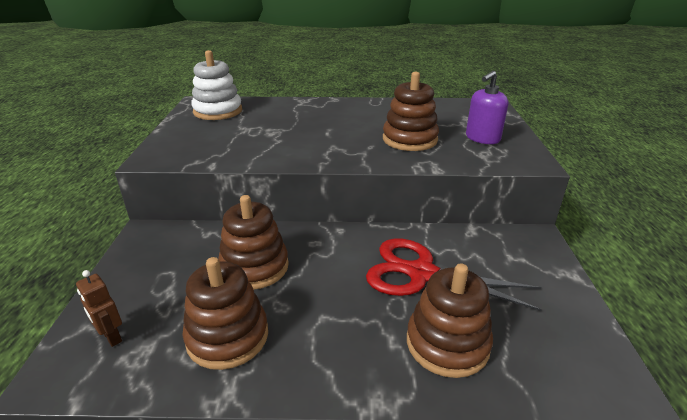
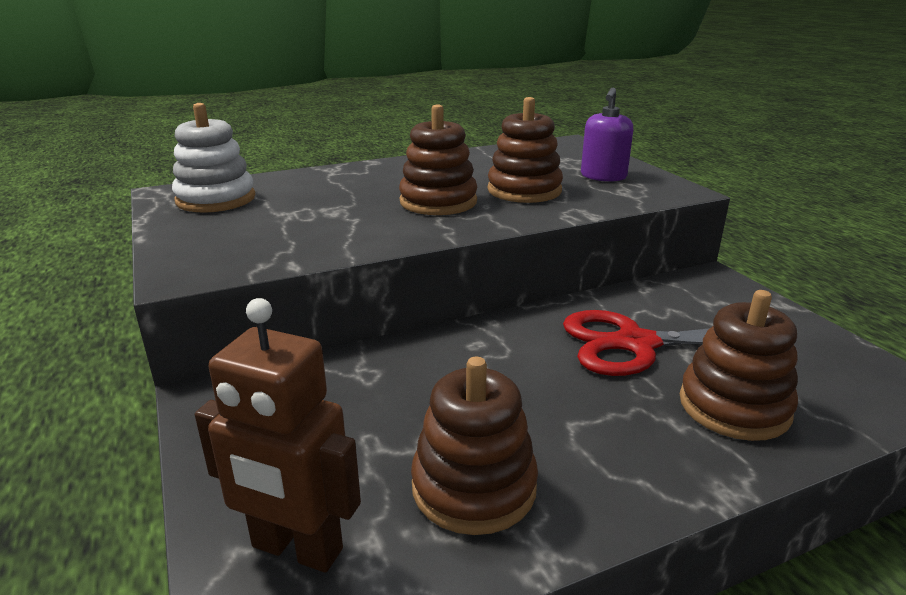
camera: 25 degrees left, 5 degrees down
(111, 337) = (296, 549): brown robot -> brown robot, size x1.91
(254, 267) = (424, 394): brown stacking toy -> brown stacking toy (438, 202)

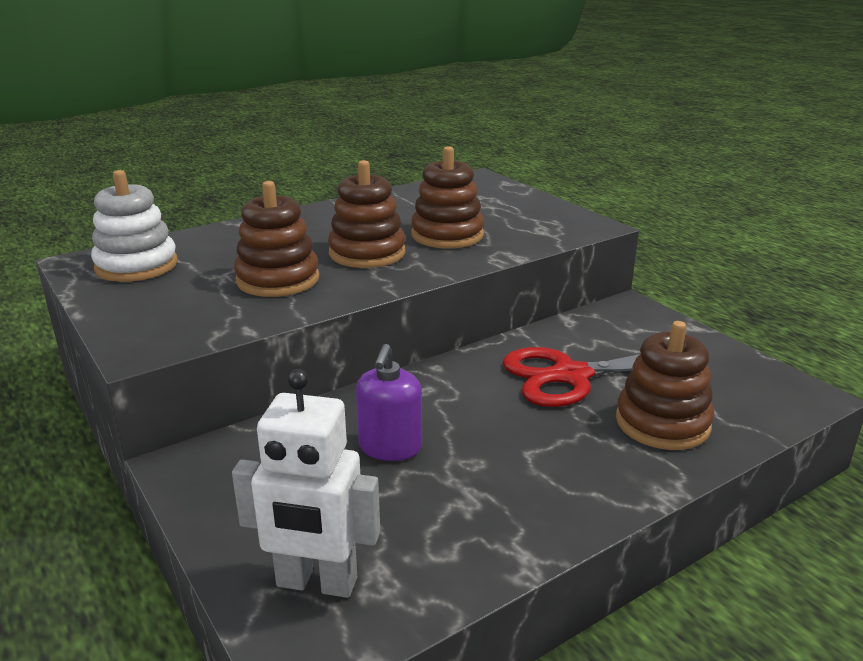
camera: 10 degrees left, 0 degrees up
(296, 549) = (316, 583): brown robot -> white robot
(474, 487) = (456, 515): brown stacking toy -> brown stacking toy (278, 279)
(603, 176) = (519, 215): purple soap dispenser -> purple soap dispenser (390, 447)

